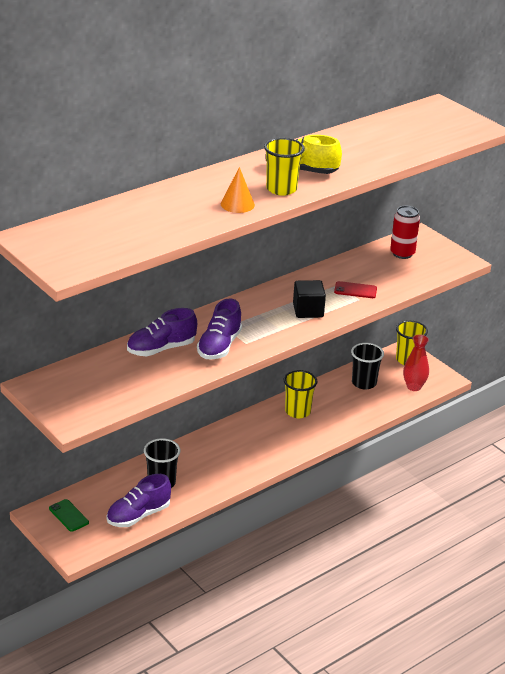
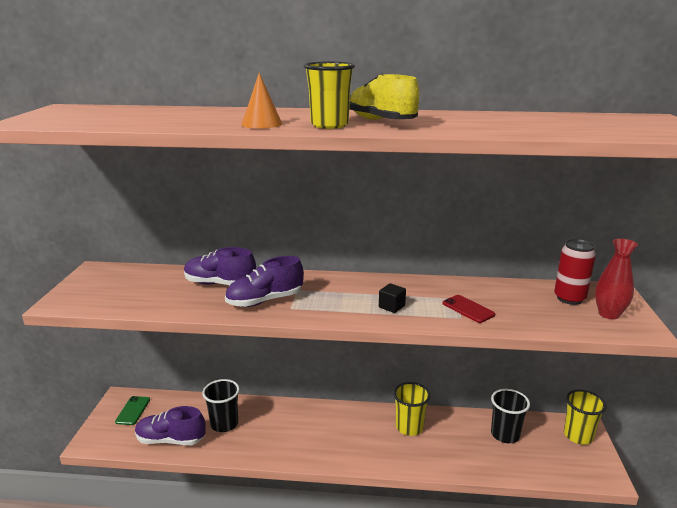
camera: 45 degrees right, 10 degrees down
(308, 310) = (391, 306): black cube -> black cube, size x0.62
(414, 387) = (557, 465): red vase -> red vase (609, 314)

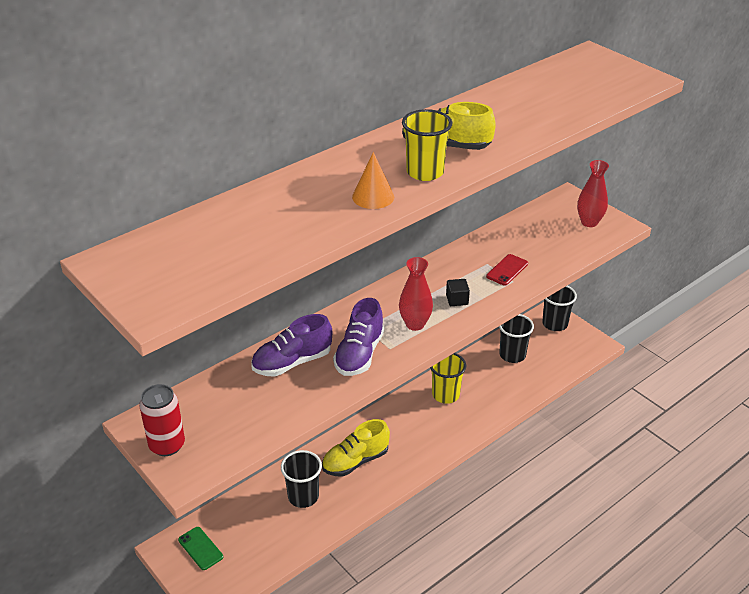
camera: 45 degrees left, 15 degrees up
(171, 440) = (279, 543): purple shoe -> none
(285, 426) = (355, 461): none -> yellow shoe
(333, 304) = (415, 324): none -> red vase
(468, 309) = (507, 270): red phone -> red phone turned 60 degrees counterclockwise
(569, 298) = (552, 220): red can -> red can (167, 445)
(578, 436) = (555, 324): yellow cup -> black cup

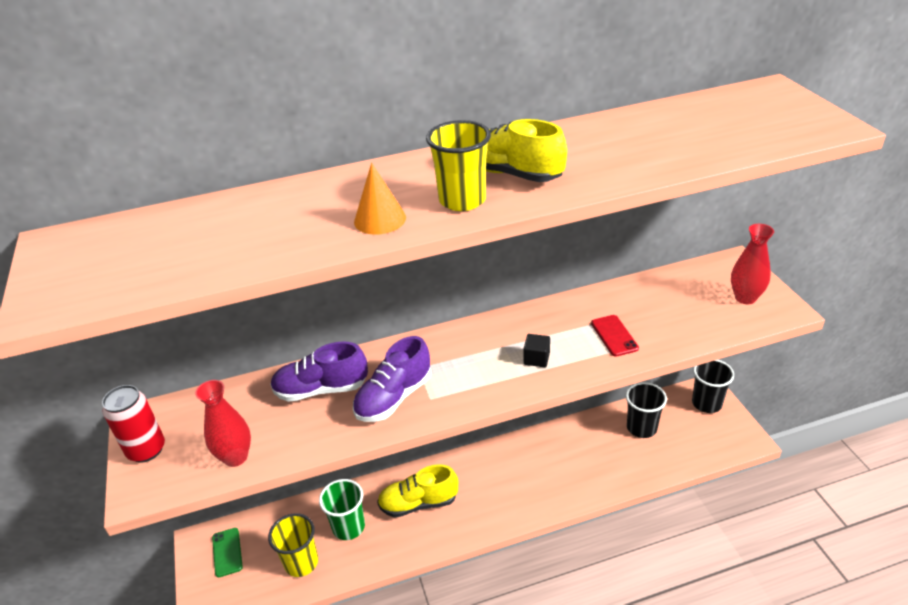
camera: 25 degrees right, 0 degrees up
(303, 496) = (348, 527): black cup -> green cup
(415, 324) = (473, 377): red vase -> red vase (235, 457)
(445, 395) = (547, 454): yellow cup -> yellow cup (301, 562)
(507, 270) = (614, 335): red phone -> red phone turned 75 degrees counterclockwise

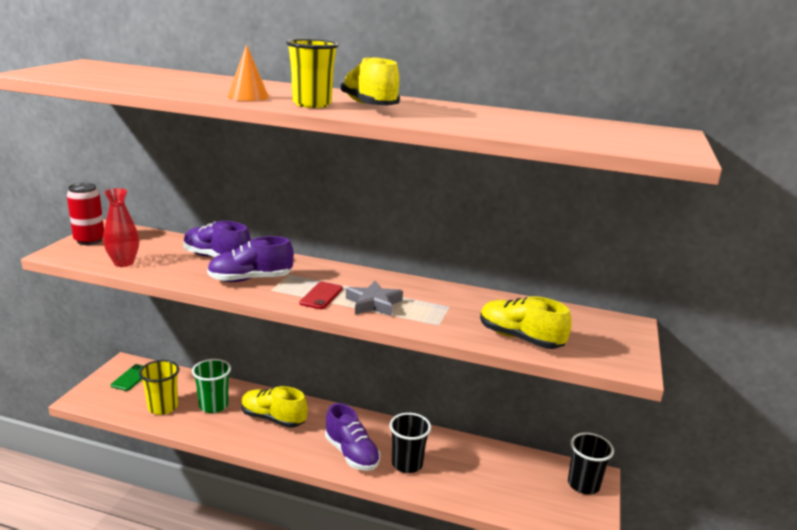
camera: 30 degrees right, 15 degrees down
(522, 492) = (351, 453): none -> purple shoe
(536, 359) = (373, 303): black cube -> grey star
(614, 335) = (452, 317): red phone -> red phone (321, 296)
(641, 428) = (501, 468): black cup -> black cup (407, 464)
(686, 327) = (520, 338): none -> yellow shoe
(745, 298) = (604, 345): red vase -> none

